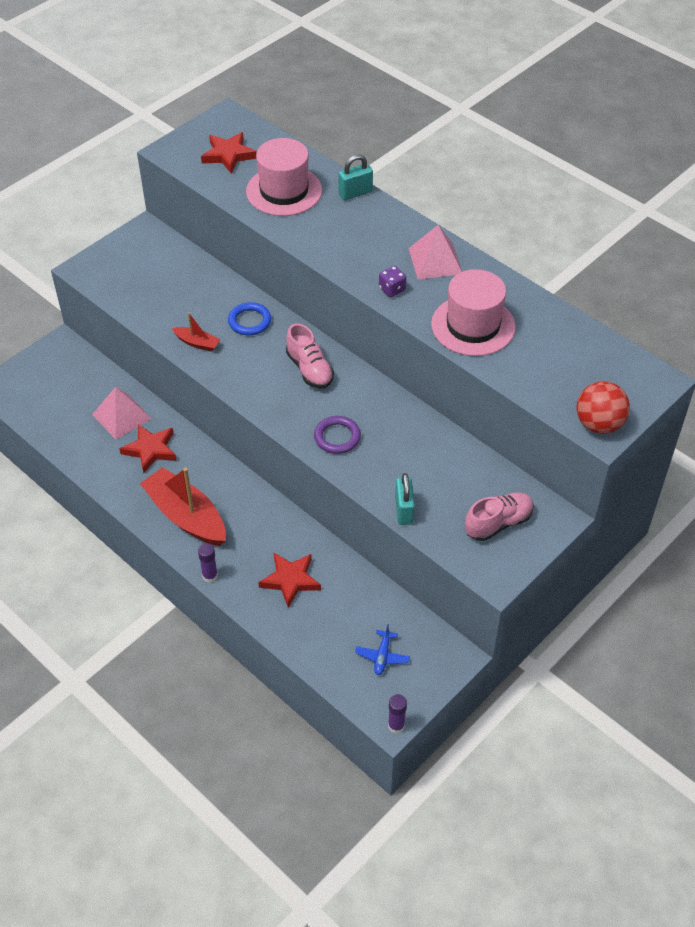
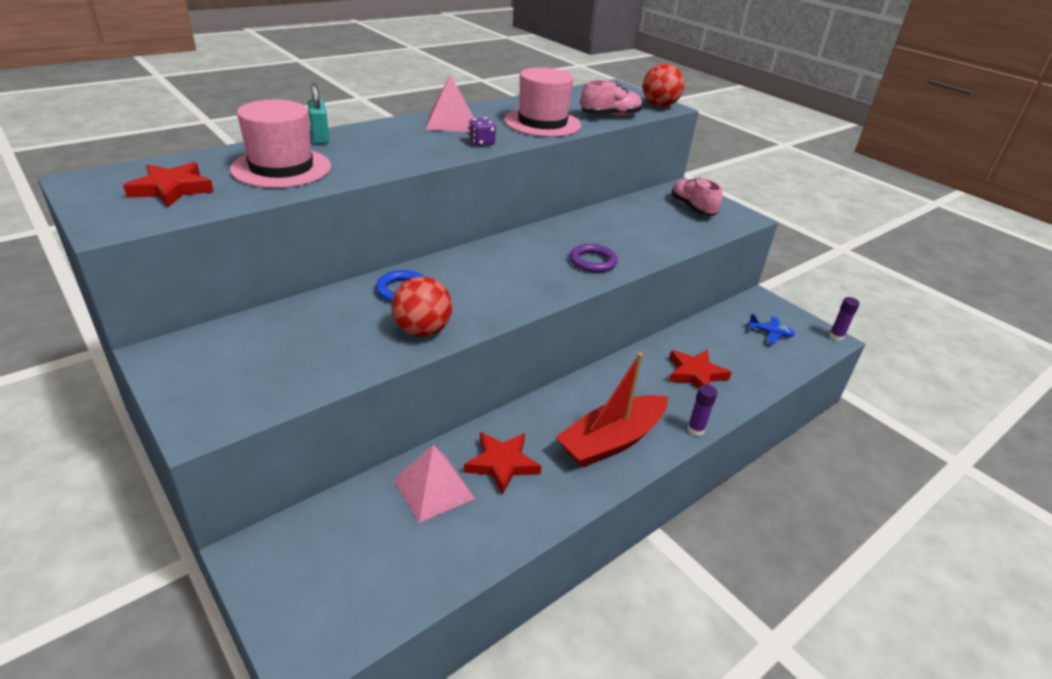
camera: 85 degrees left, 15 degrees down
(197, 343) = (422, 331): red boat -> red ball
(309, 369) = (495, 264): pink shoe -> pink shoe (610, 116)
(404, 510) = (683, 243): turquoise padlock -> none

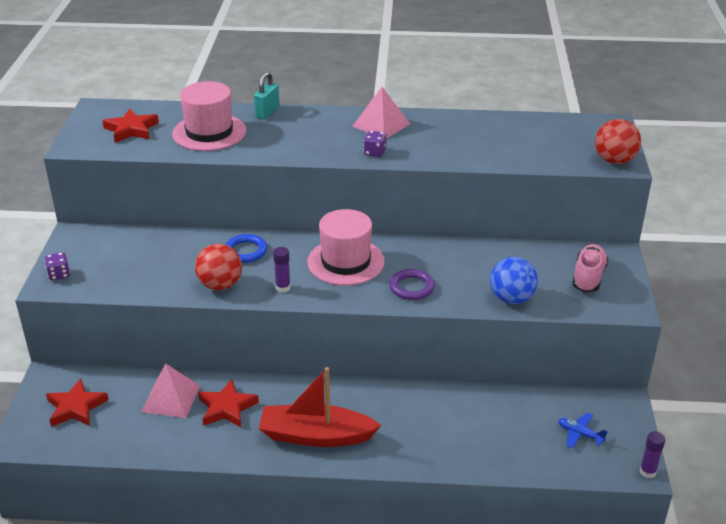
camera: 45 degrees right, 0 degrees up
(200, 406) = (59, 275): none -> purple dice
(542, 123) = (459, 147): pink hat -> pink hat (346, 262)
(610, 116) = (539, 158): pink shoe -> none
(671, 240) = (511, 298): none -> blue ball
(695, 374) = (453, 428): red star -> red star (76, 407)
(695, 430) = (388, 465): purple glue stick -> purple glue stick (283, 288)
(770, 333) = (580, 434): blue plane -> blue plane turned 150 degrees clockwise

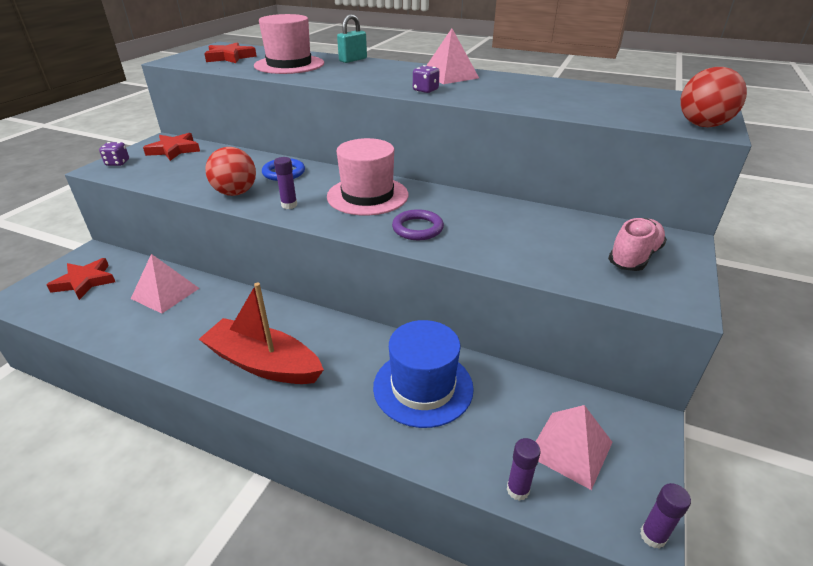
camera: 20 degrees right, 0 degrees up
(227, 407) = (204, 313): red star -> red star (174, 150)
(456, 420) = (423, 387): none -> blue hat
(511, 298) = (525, 260): blue ball -> none
(556, 470) = (517, 490): none -> purple glue stick
(580, 434) = (570, 448): blue plane -> pink pyramid

